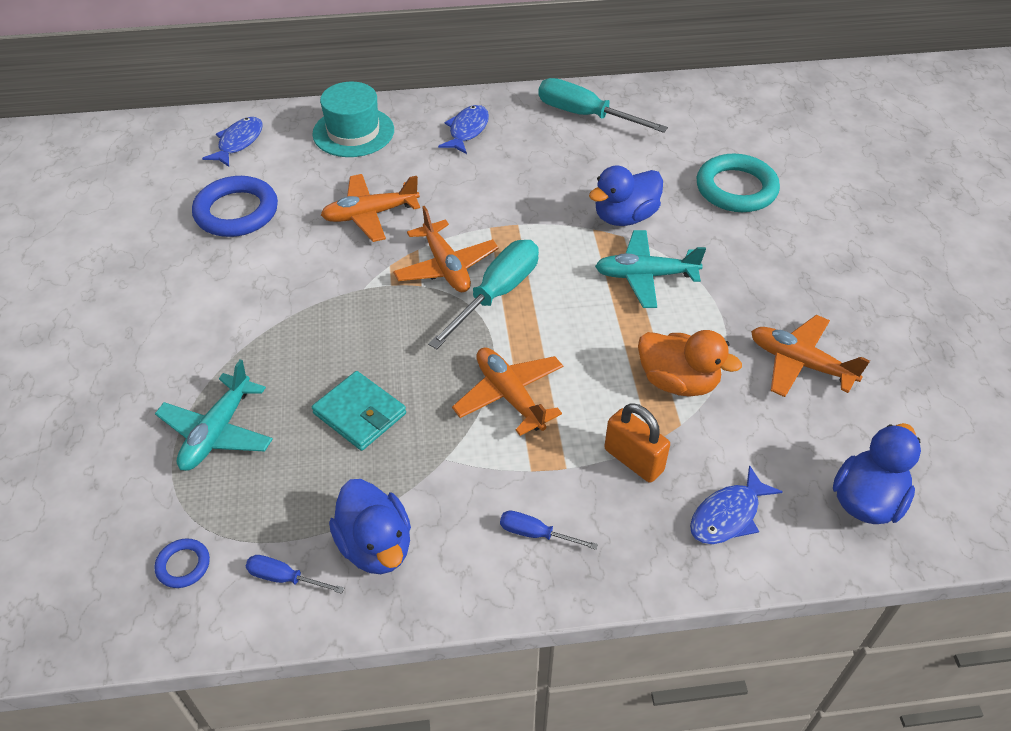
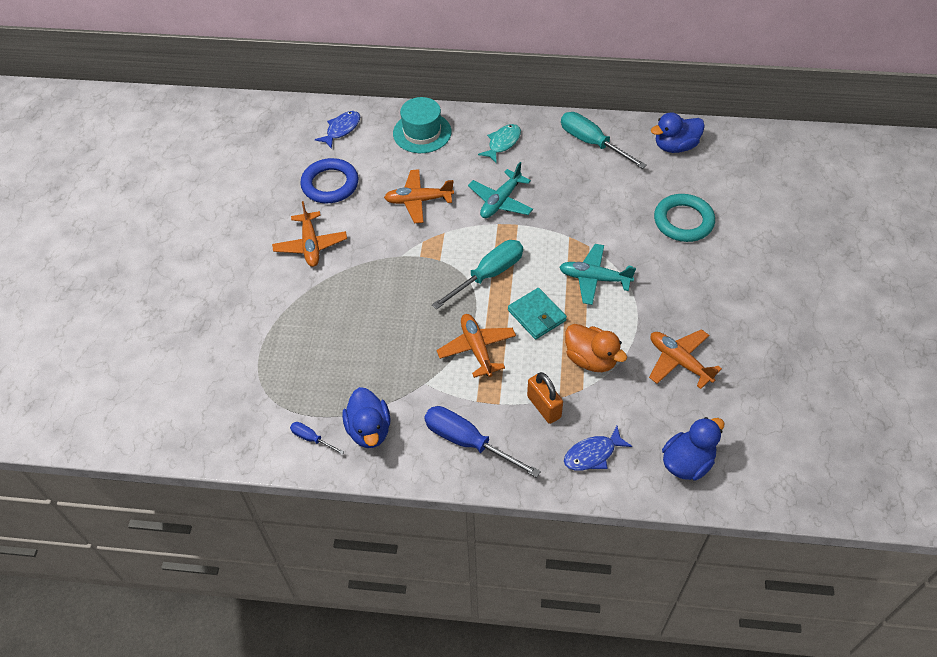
camera: 15 degrees right, 5 degrees up
(183, 565) = (255, 419): blue ring -> none
(217, 432) = (289, 339): turquoise plane -> turquoise plane (500, 201)
(359, 413) = (379, 343): turquoise wallet -> turquoise wallet (536, 315)
(446, 266) = (459, 249): orange plane -> orange plane (310, 245)
(467, 130) = (502, 143): blue fish -> turquoise fish
(535, 534) = (467, 442): blue screwdriver -> blue screwdriver, size x2.04
(625, 217) = (594, 231): blue duck -> blue duck (675, 146)

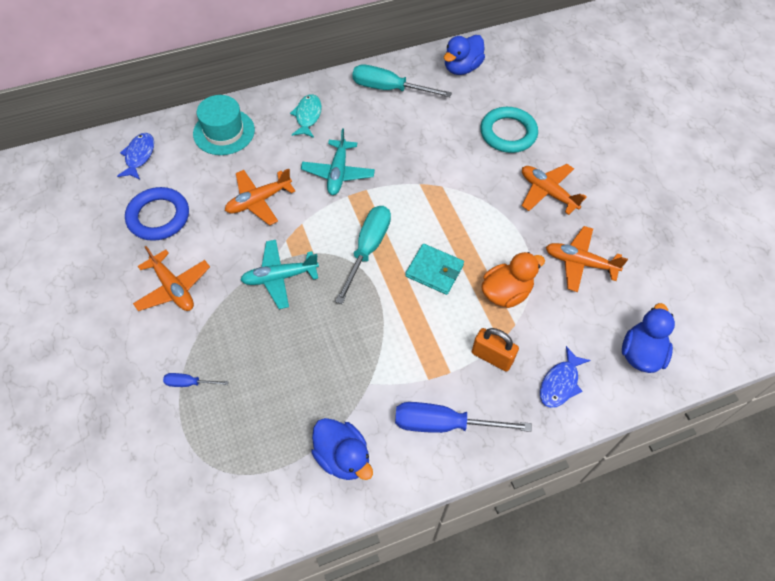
camera: 30 degrees left, 5 degrees up
(311, 438) = (289, 494): blue screwdriver -> blue screwdriver (189, 383)
(477, 349) = (399, 327): orange plane -> orange plane (547, 192)
(591, 359) = (506, 293): orange duck -> orange duck turned 45 degrees counterclockwise
(594, 279) = (464, 215): turquoise plane -> turquoise plane (280, 277)

